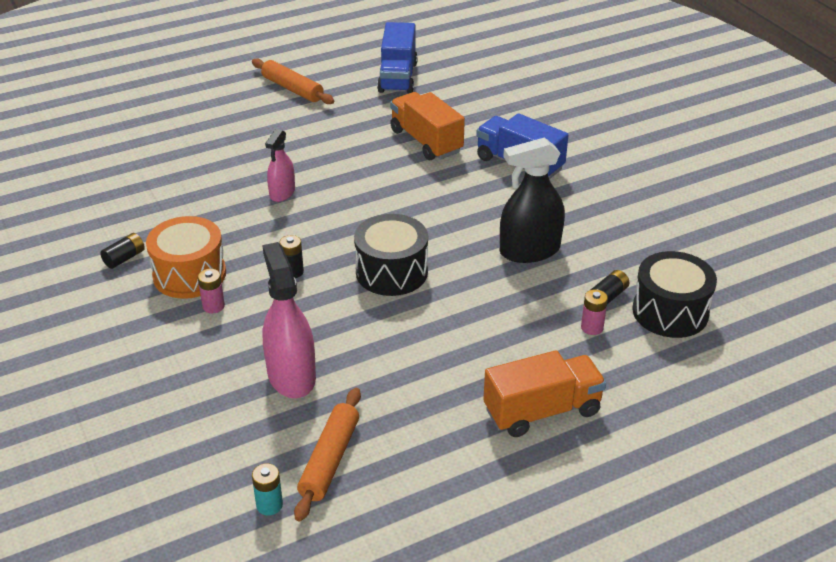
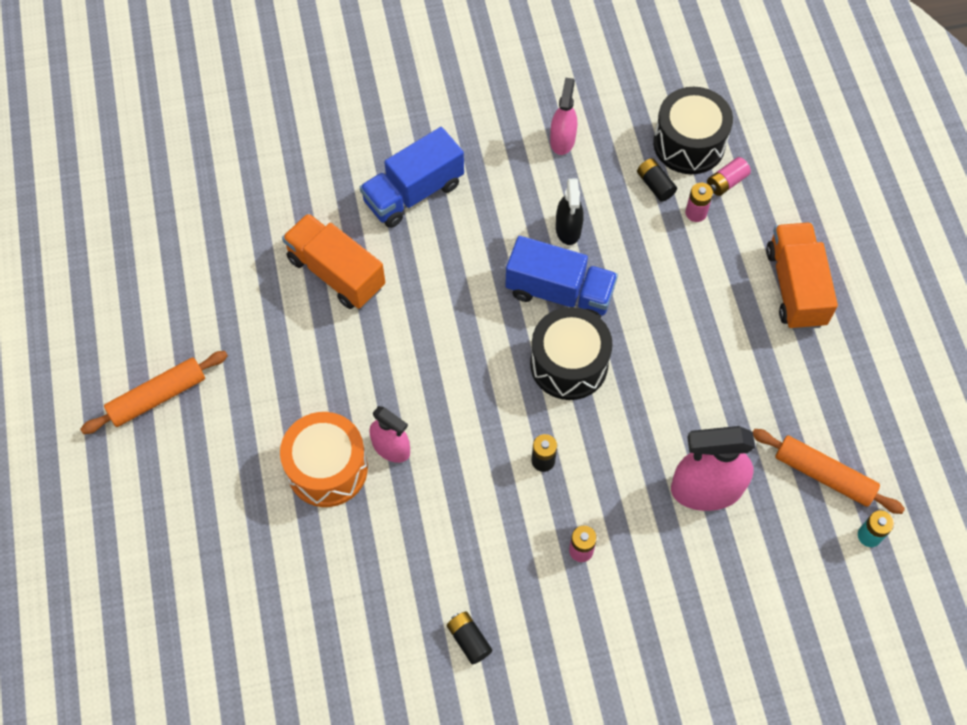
camera: 75 degrees left, 25 degrees up
(189, 274) = (519, 569): orange drum -> orange drum (327, 468)
(398, 77) = (178, 269): blue truck -> blue truck (559, 292)
(426, 141) = (336, 273): orange truck -> orange truck turned 60 degrees clockwise
(529, 250) = (568, 229): black spray bottle -> black spray bottle, size x0.60
(622, 233) = (562, 140): none -> pink spray bottle
(640, 344) = (726, 182): none -> pink battery

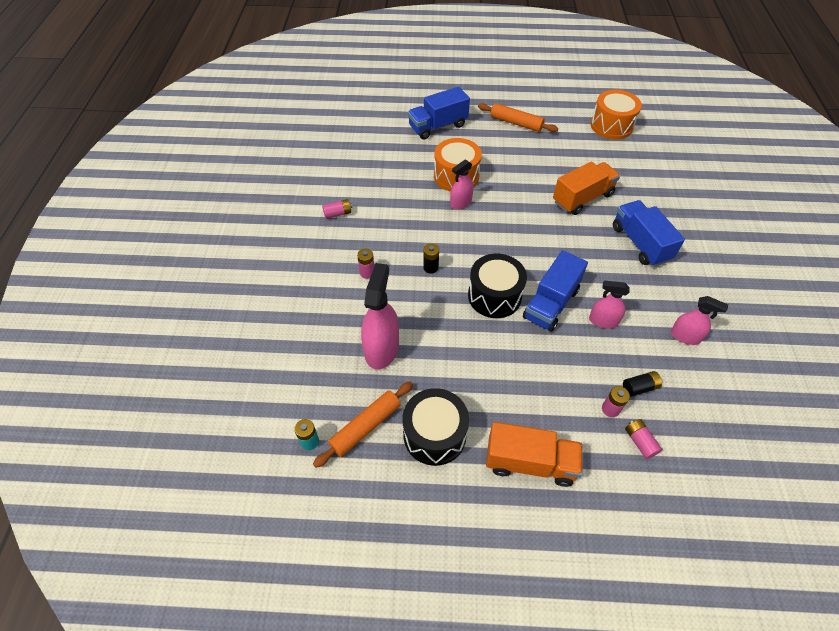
camera: 105 degrees right, 10 degrees down
(138, 245) = (611, 126): none -> orange drum
(157, 396) = (516, 123): orange rolling pin -> orange rolling pin turned 45 degrees counterclockwise
(192, 531) = (438, 126): none -> blue truck
(469, 640) = (338, 214): black battery -> pink battery
(568, 229) = (603, 321): black spray bottle -> pink spray bottle
(689, 143) = (681, 424): black drum -> black drum (434, 435)

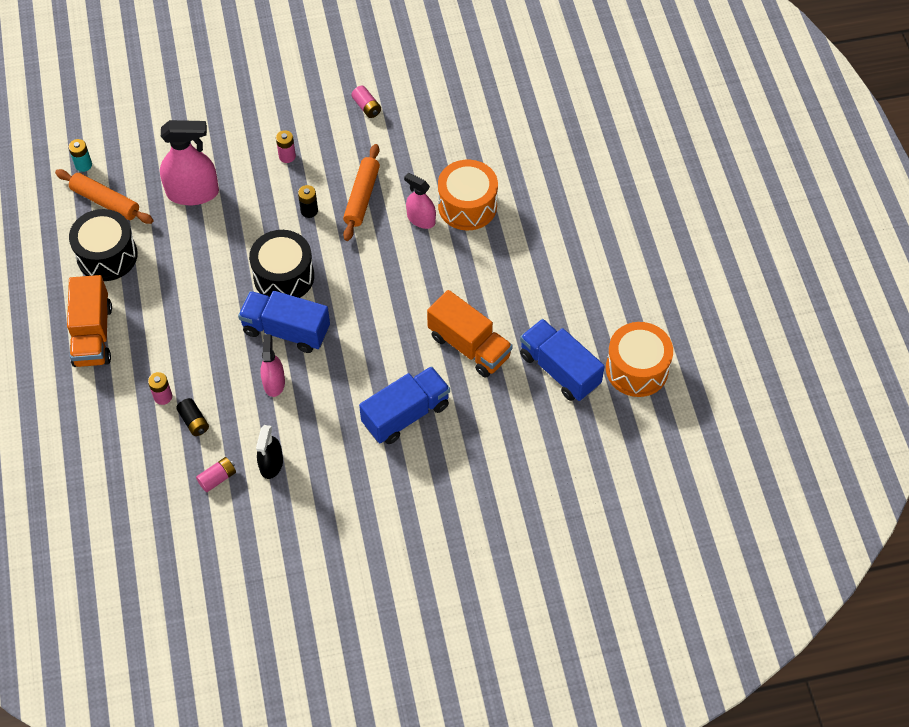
camera: 75 degrees right, 5 degrees up
(438, 126) = (560, 167): blue truck -> blue truck (559, 370)
(516, 123) = (600, 253): orange rolling pin -> orange rolling pin (362, 197)
(640, 442) = (131, 424): pink battery -> pink battery (217, 478)
(685, 336) = (271, 464): pink spray bottle -> black spray bottle

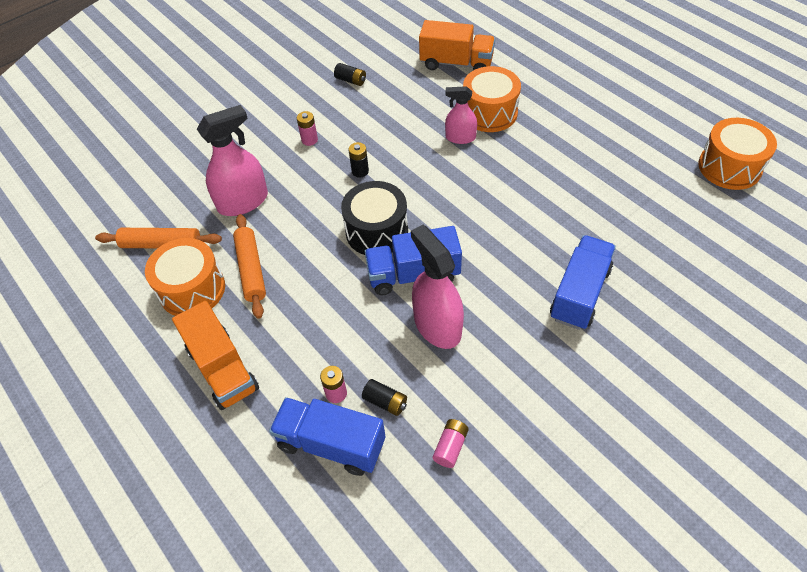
camera: 25 degrees left, 5 degrees down
(83, 165) = (120, 223): turquoise battery -> none
(107, 255) = (192, 289): black drum -> orange drum
(271, 464) = (493, 403): black spray bottle -> none
(274, 383) = (437, 325): pink spray bottle -> pink spray bottle, size x1.68
(362, 197) = (398, 142): orange rolling pin -> orange rolling pin (251, 269)
(366, 107) = (351, 80): pink battery -> black battery
(469, 346) = (583, 212): orange truck -> orange truck (456, 63)
(559, 370) = (672, 196): blue truck -> blue truck (331, 444)

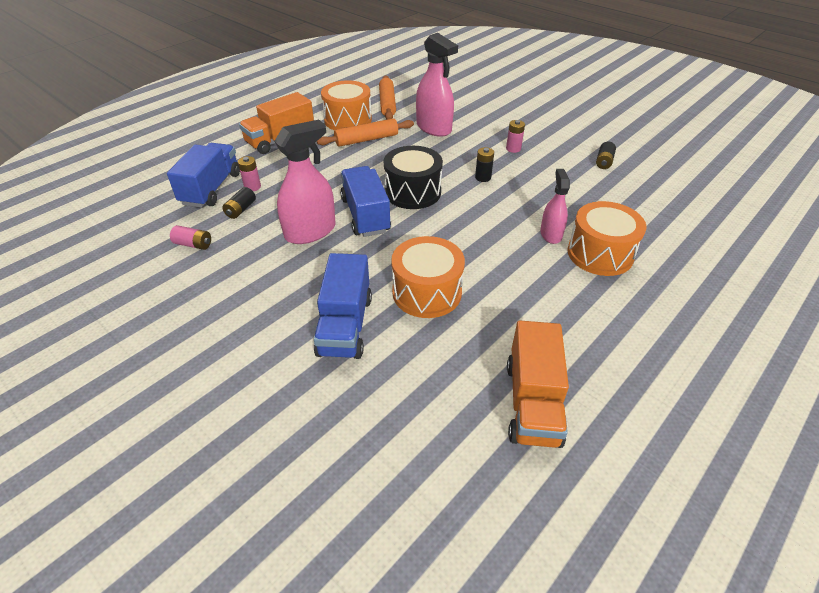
camera: 80 degrees right, 10 degrees down
(456, 63) = (672, 226): orange truck -> orange truck (532, 402)
(579, 293) = (345, 325): blue truck -> blue truck turned 75 degrees clockwise
(729, 167) = (593, 508): orange drum -> orange drum (427, 292)

